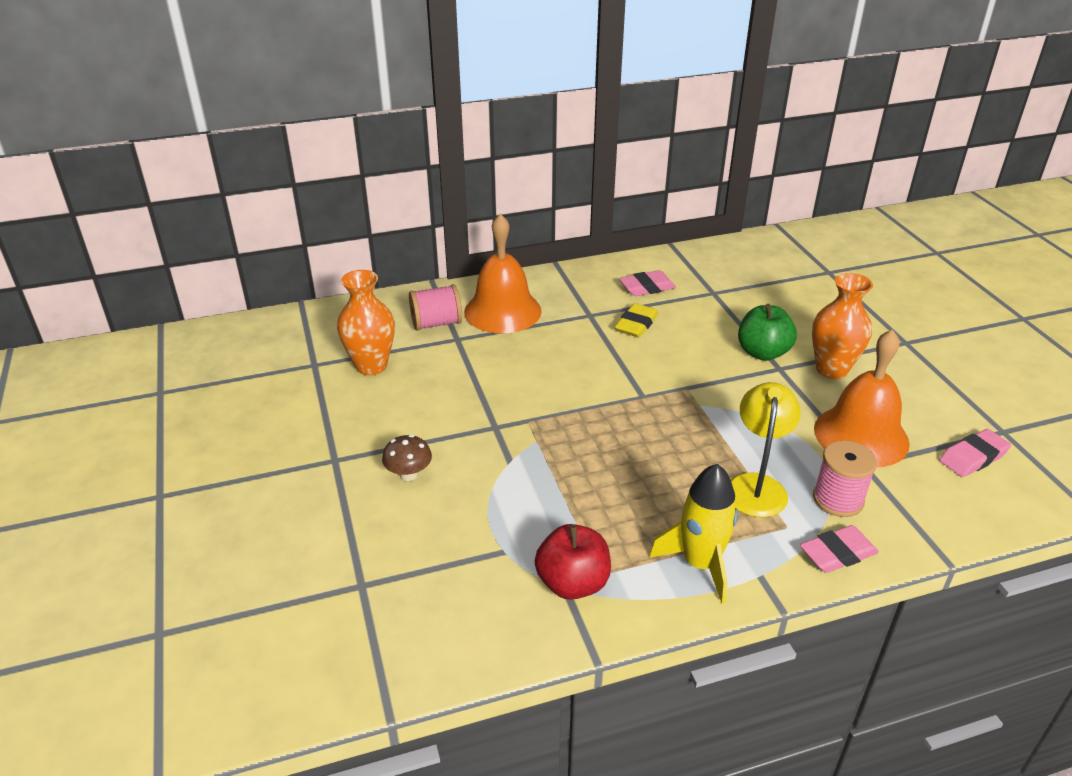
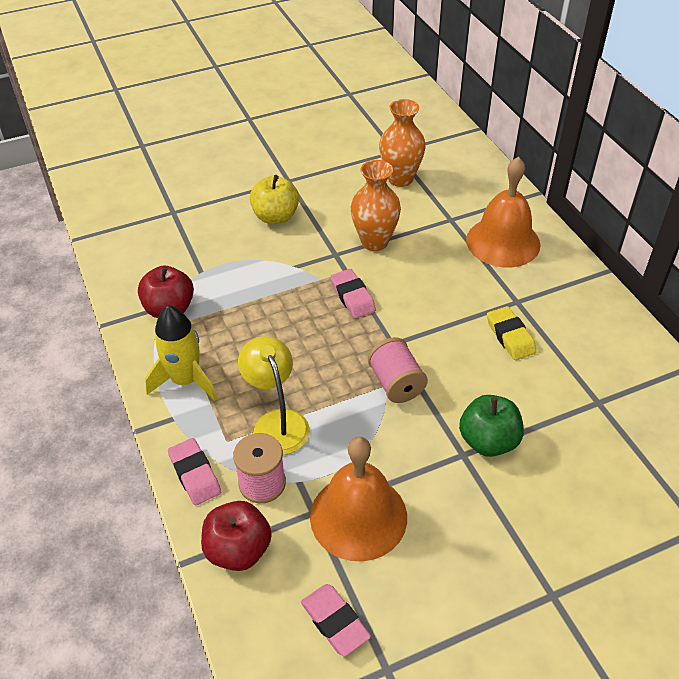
camera: 85 degrees right, 10 degrees up
(409, 474) = (275, 217): brown mushroom -> yellow apple
(436, 323) = (470, 204): pink spool -> pink spool (396, 383)
(636, 324) = (510, 336): yellow eraser -> yellow eraser turned 45 degrees clockwise
(647, 287) = (586, 344): pink eraser -> pink eraser (352, 297)
(756, 485) = (277, 422): yellow lamp -> yellow lamp turned 120 degrees counterclockwise
(831, 369) = (472, 504): orange vase -> orange vase (374, 242)
(921, 519) = (238, 550): none -> red apple

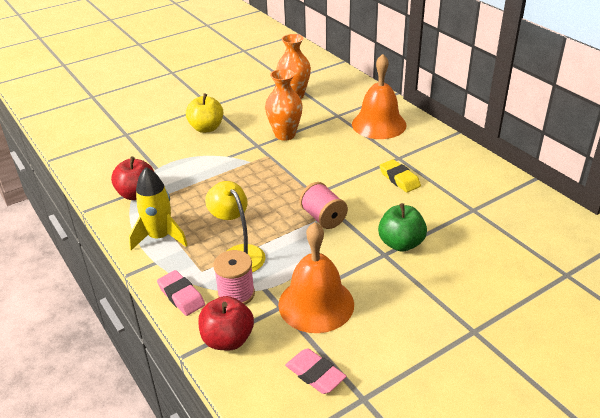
camera: 10 degrees left, 10 degrees down
(352, 297) = (277, 169): pink eraser -> none

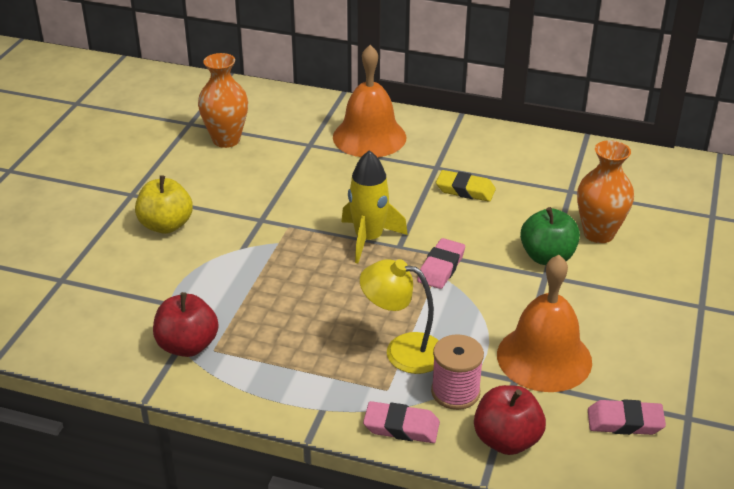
camera: 40 degrees left, 0 degrees up
(160, 237) = (289, 379): yellow rocket -> yellow rocket (368, 239)
(285, 135) = (277, 193): orange vase -> orange vase (598, 234)
(323, 218) = (441, 267): pink spool -> pink eraser

